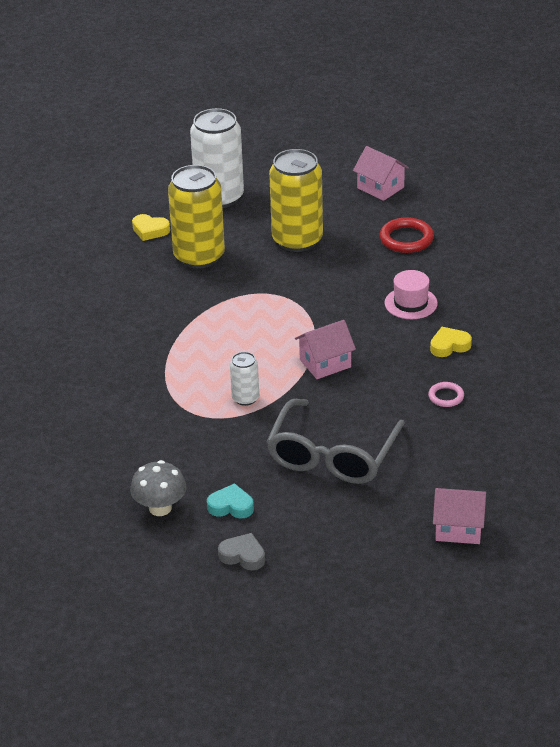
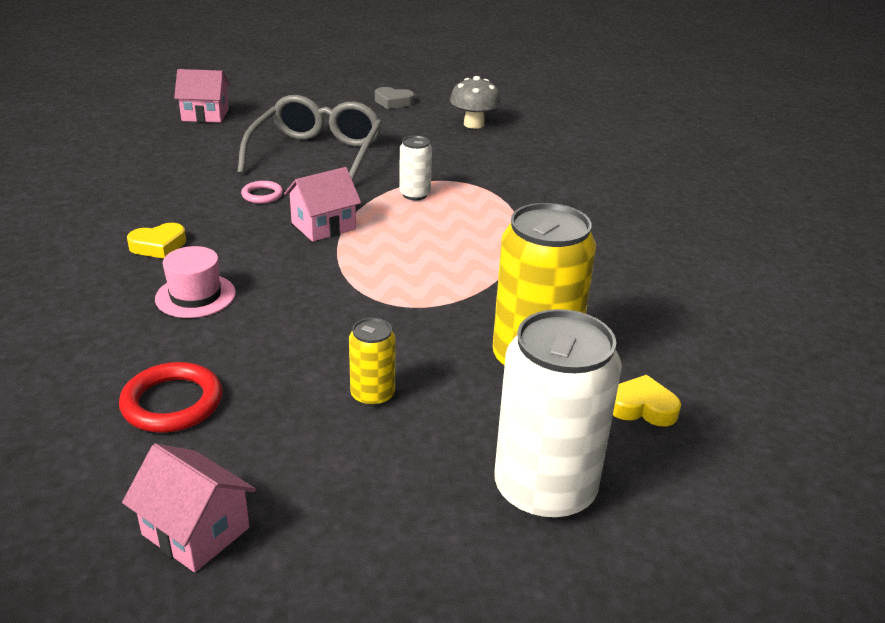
camera: 170 degrees right, 5 degrees down
(231, 506) = (410, 125): turquoise heart -> none
(297, 240) = (372, 395): yellow can -> yellow can, size x0.49
(446, 396) = (182, 198): pink ring -> pink ring (262, 195)

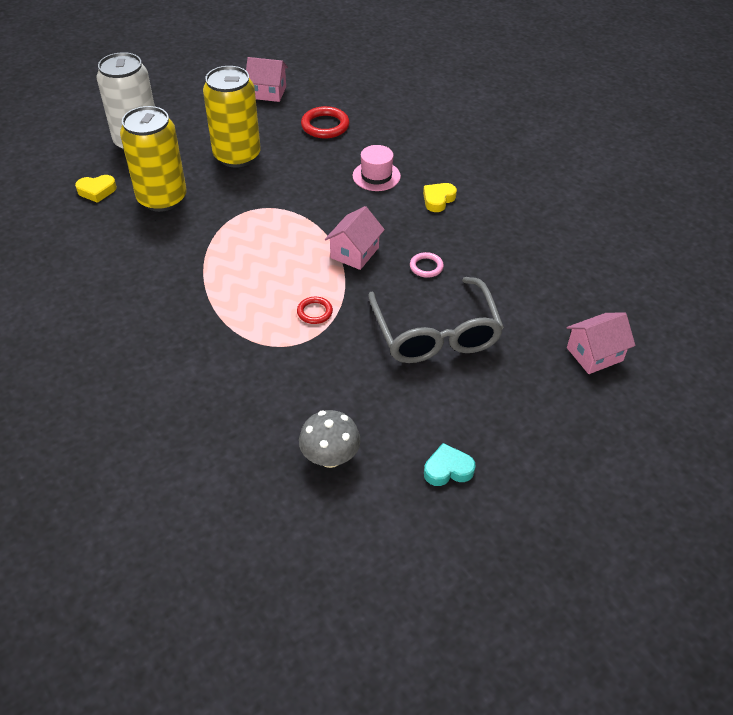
camera: 155 degrees right, 15 degrees up
(372, 395) = (237, 156): yellow can -> yellow can, size x2.06
(393, 102) = (448, 469): grey heart -> turquoise heart
(415, 194) = (314, 312): white can -> red ring

